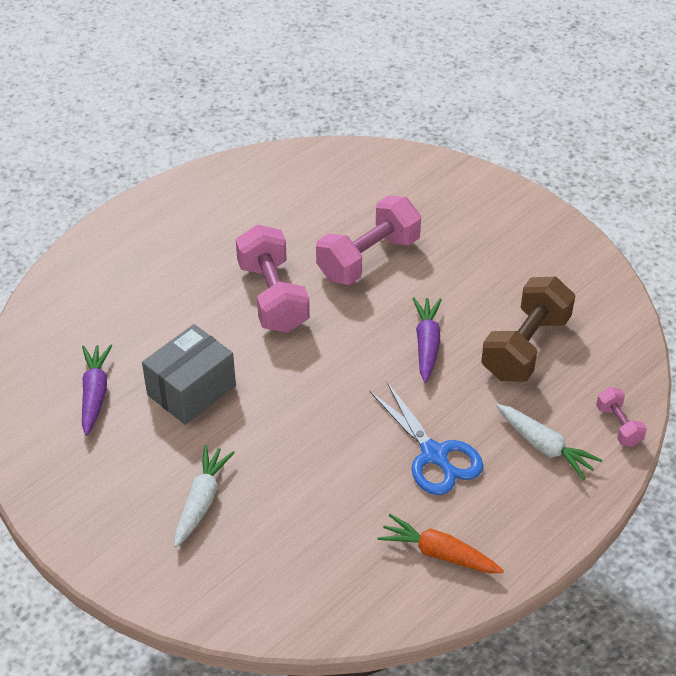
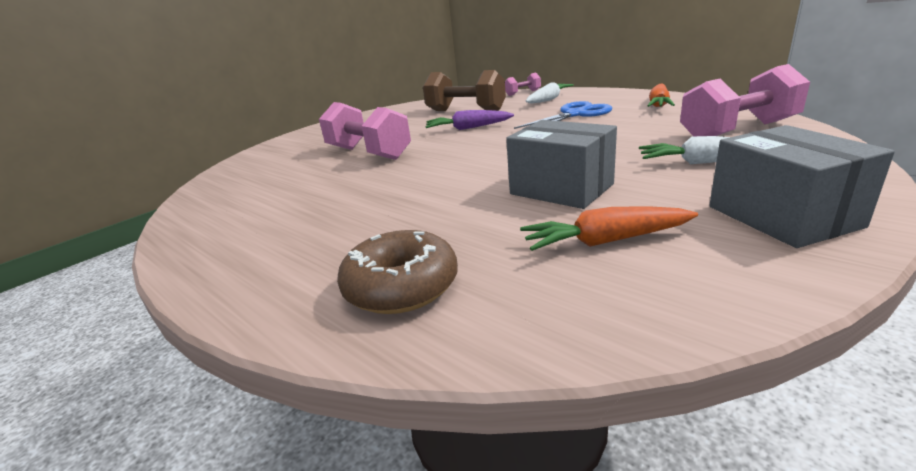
camera: 90 degrees left, 20 degrees down
(82, 494) = (782, 216): none -> grey box
(88, 295) = (401, 286): none -> brown donut
(95, 393) = (604, 241): purple carrot -> orange carrot
(273, 297) = (414, 177): pink dumbbell -> pink dumbbell (738, 131)

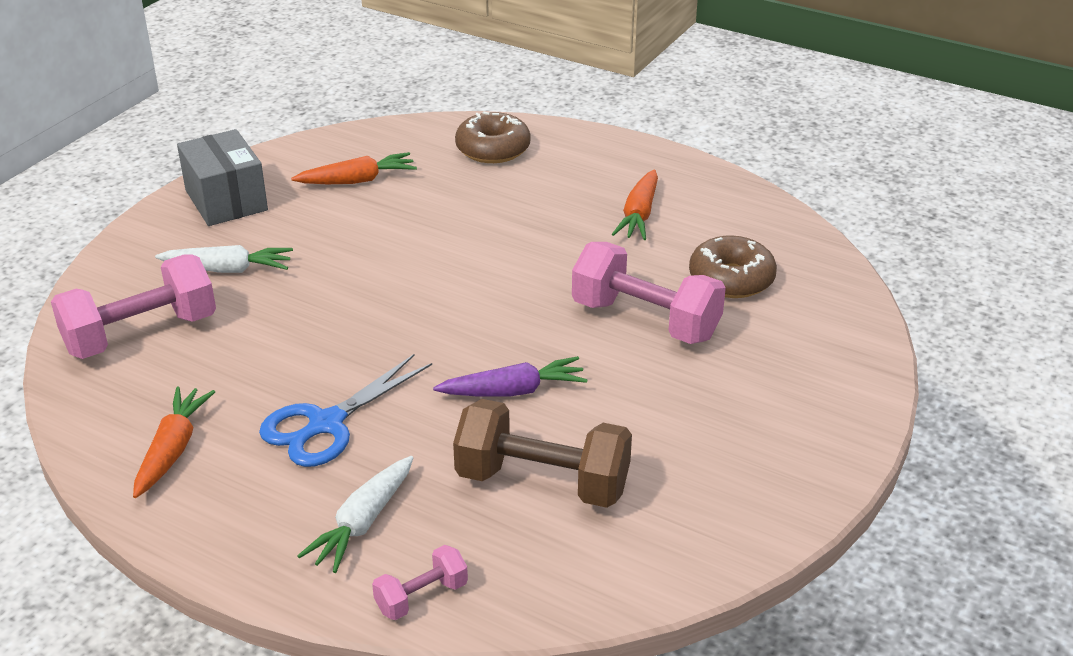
camera: 165 degrees right, 10 degrees up
(288, 172) = (731, 279): none -> brown donut
(301, 209) = (639, 215): none -> orange carrot
(561, 189) = (379, 234): grey box -> none

